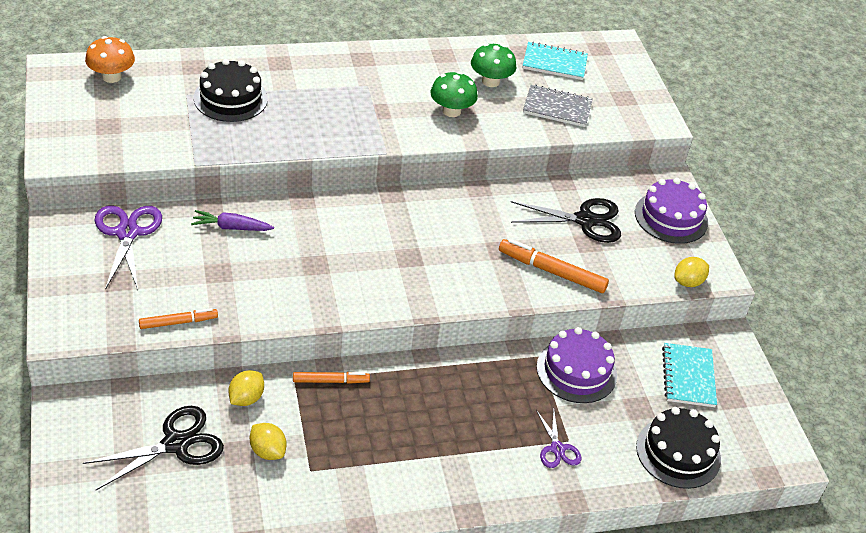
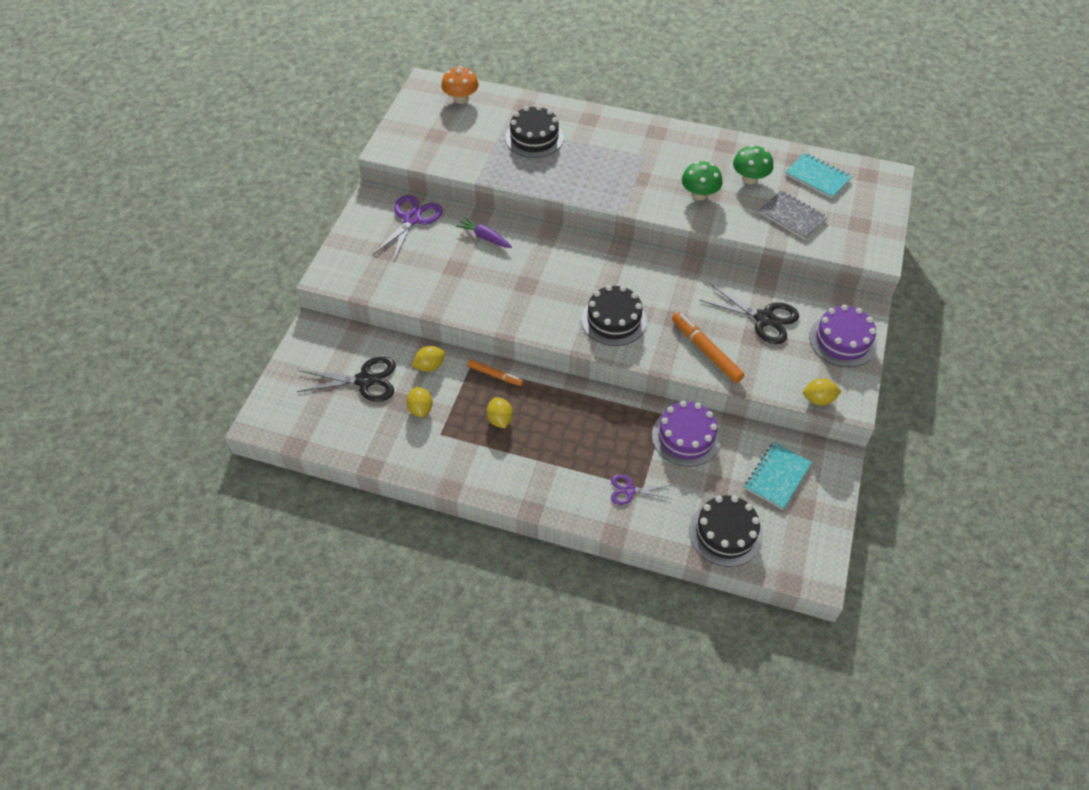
camera: 35 degrees right, 10 degrees up
(178, 322) = (405, 295): orange marker -> none
(369, 428) = (500, 420): none -> yellow lemon
(437, 271) = (614, 320): none -> black cake
(557, 449) = (629, 490): purple scissors -> purple scissors turned 75 degrees clockwise

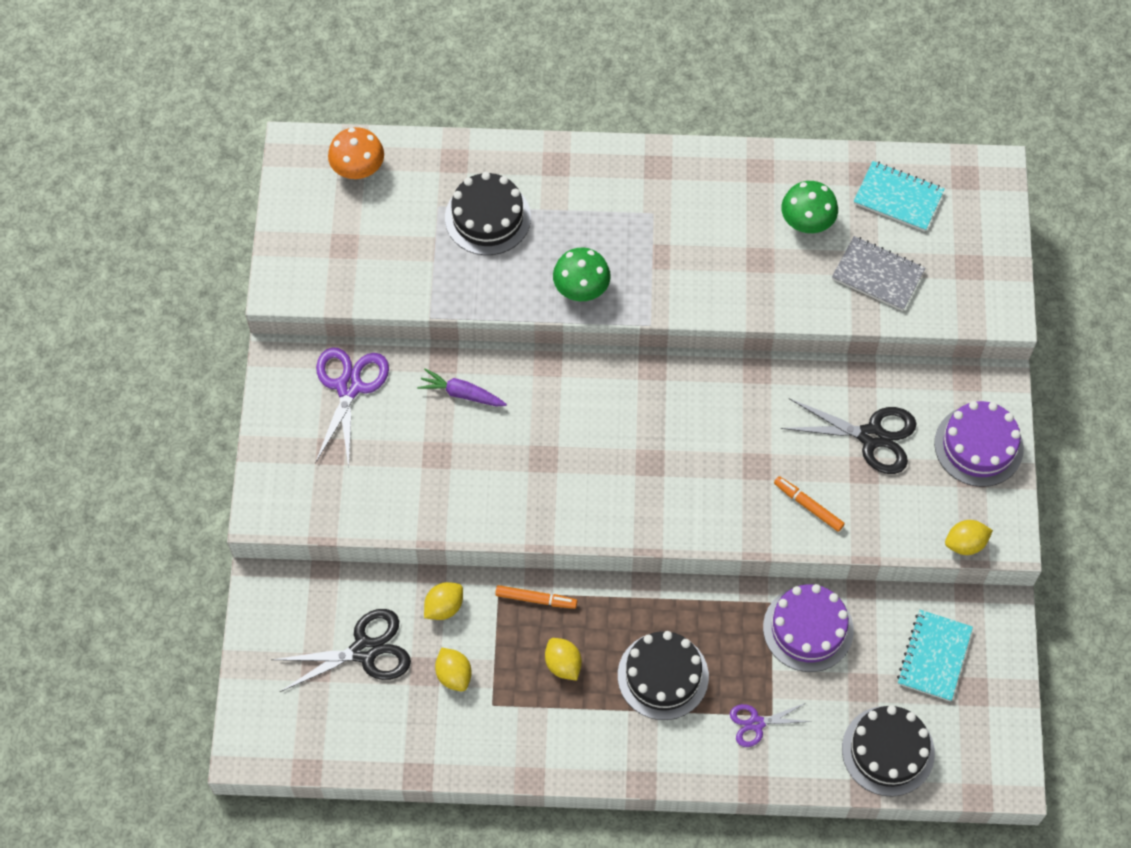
camera: 15 degrees left, 10 degrees up
(614, 320) = (676, 487): black cake -> black cake (663, 676)
(699, 194) = (745, 266): green mushroom -> green mushroom (581, 288)
(706, 351) = (808, 506): orange marker -> orange marker, size x0.62

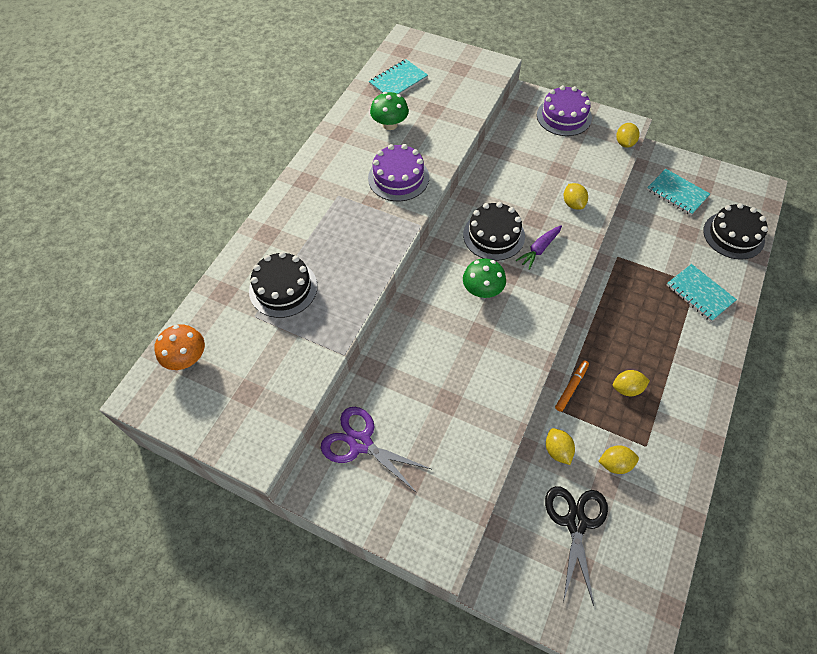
camera: 65 degrees left, 5 degrees down
(461, 393) = (404, 366): purple carrot -> purple carrot (539, 249)
(581, 288) = (372, 253): green mushroom -> green mushroom (482, 290)
(663, 676) = (652, 332): black cake -> black cake (493, 235)
(756, 723) = (699, 293): purple scissors -> turquoise notebook
(808, 506) = (573, 204): orange marker -> yellow lemon
(808, 629) = (641, 245): purple cake -> purple cake (398, 178)
(871, 436) = (538, 159): black scissors -> none
(877, 275) = (444, 106): grey notebook -> none

